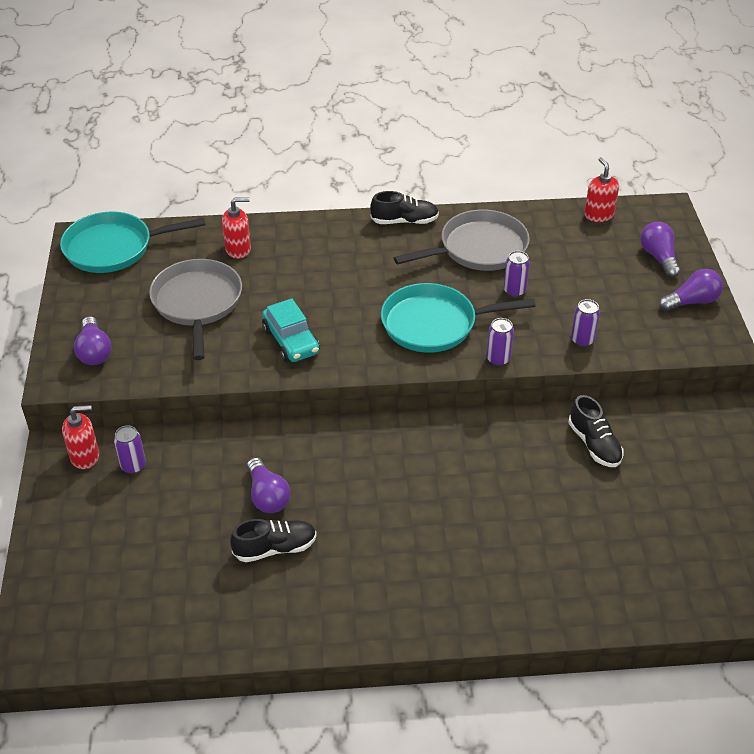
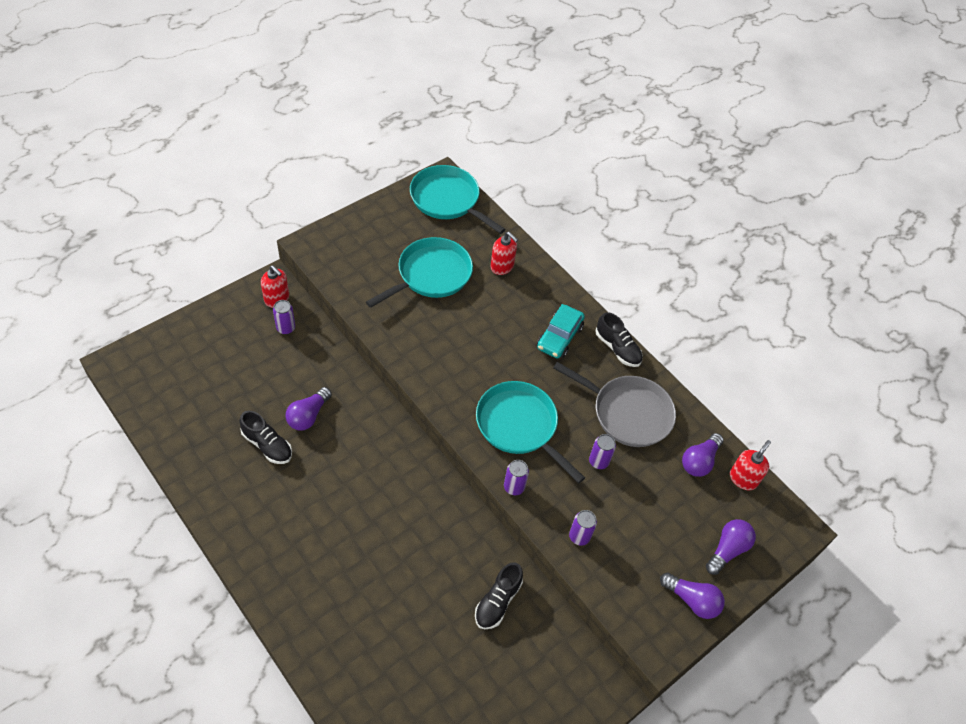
camera: 50 degrees right, 10 degrees up
(94, 351) = (346, 248): purple light bulb -> purple light bulb (699, 461)
(197, 303) = (431, 274): grey pan -> turquoise pan
(291, 341) = (435, 348): turquoise car -> turquoise car (559, 337)

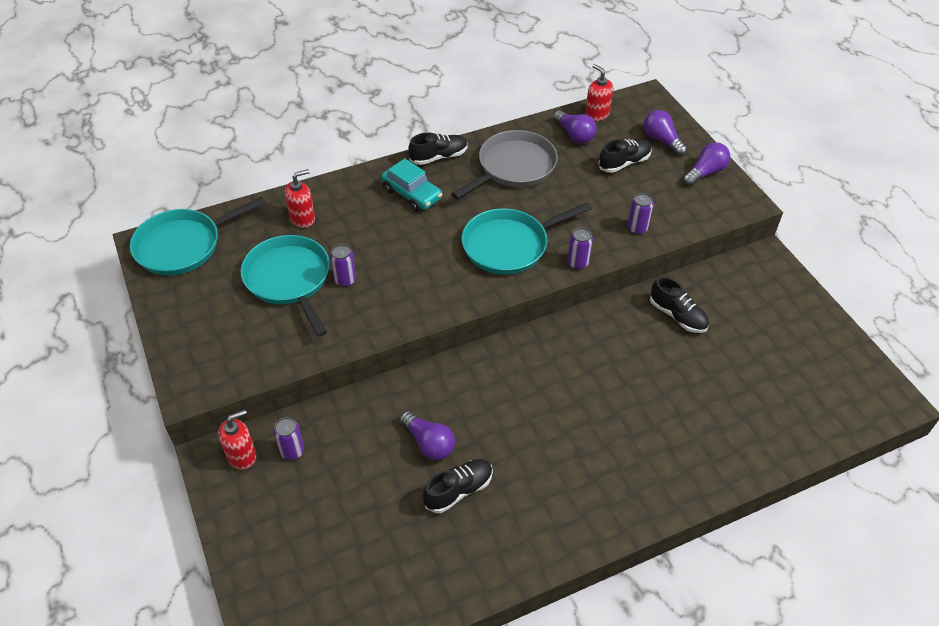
camera: 70 degrees left, 5 degrees down
(598, 461) = (561, 198): purple can -> purple can (345, 280)
(674, 514) = (624, 163): none -> black shoe

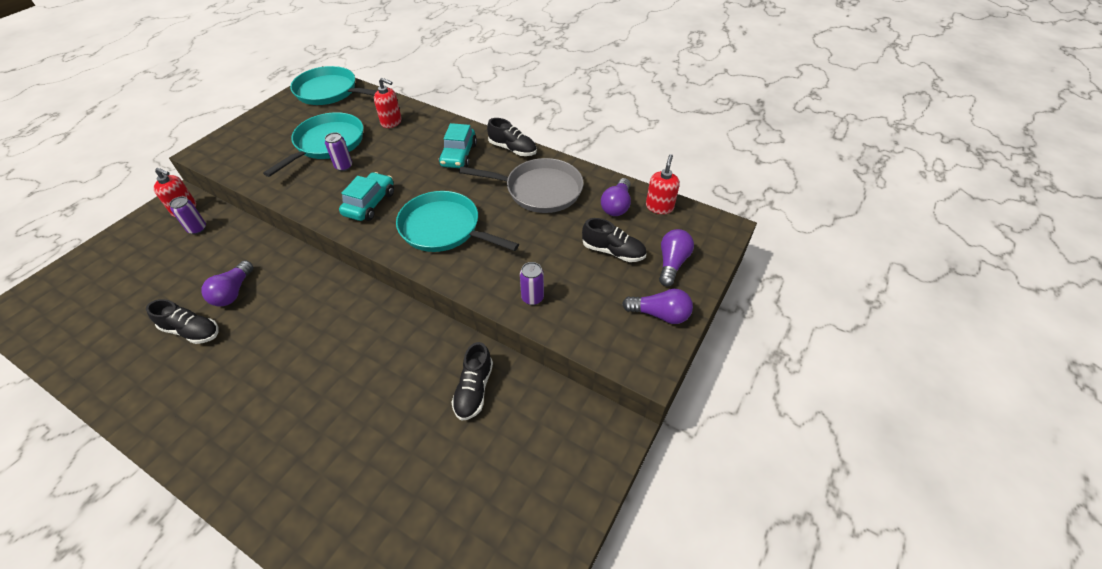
camera: 55 degrees right, 0 degrees up
(426, 281) = (370, 204): none -> turquoise car
(577, 263) = (454, 278): purple can -> none

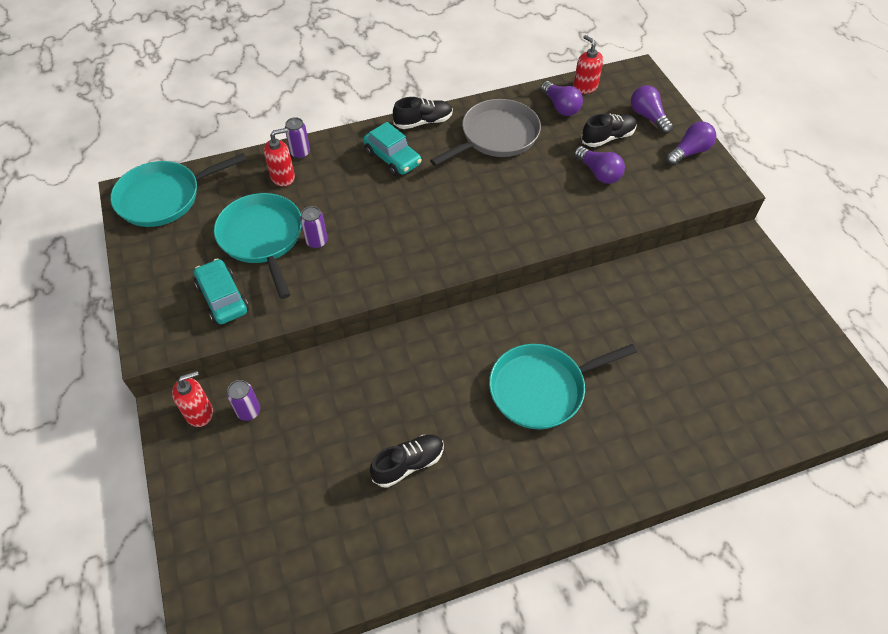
camera: 50 degrees left, 5 degrees up
(233, 292) = (384, 413): purple light bulb -> purple light bulb (598, 173)
(370, 204) = (397, 247): turquoise car -> turquoise car (223, 298)
(443, 228) = (483, 216): turquoise pan -> turquoise pan (541, 389)
(474, 389) = (647, 297): black shoe -> none
(532, 298) = (614, 206): purple can -> purple can (300, 153)

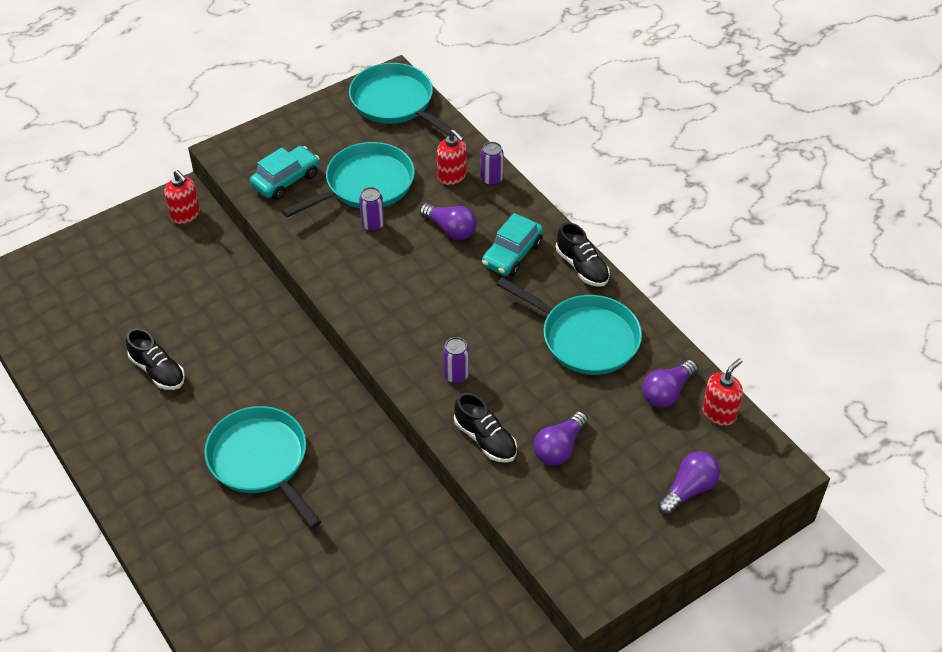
camera: 75 degrees right, 5 degrees down
(249, 411) = (192, 246): purple can -> purple can (456, 375)
(496, 136) = (585, 338): grey pan -> turquoise pan
(607, 138) = (628, 449): black shoe -> black shoe (485, 439)
(689, 152) = (637, 543): purple light bulb -> purple light bulb (450, 229)

